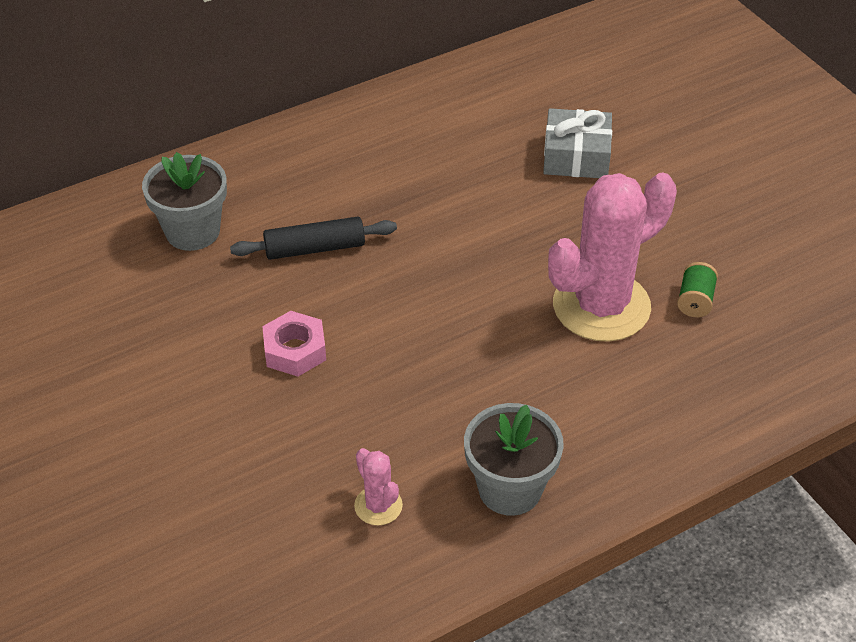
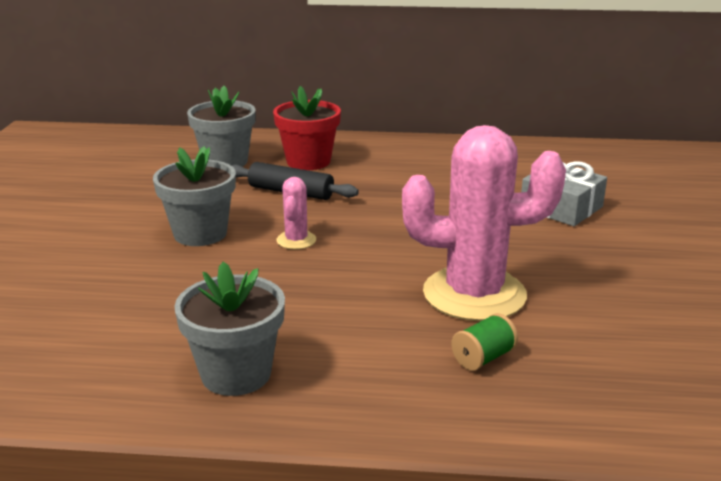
camera: 35 degrees right, 20 degrees down
(280, 191) = (308, 161): none -> red flower pot
(295, 350) = (200, 234): pink nut -> grey flower pot
(378, 506) = (122, 337): pink cactus -> pink cactus (296, 240)
(695, 301) = (571, 322): green spool -> green spool (483, 358)

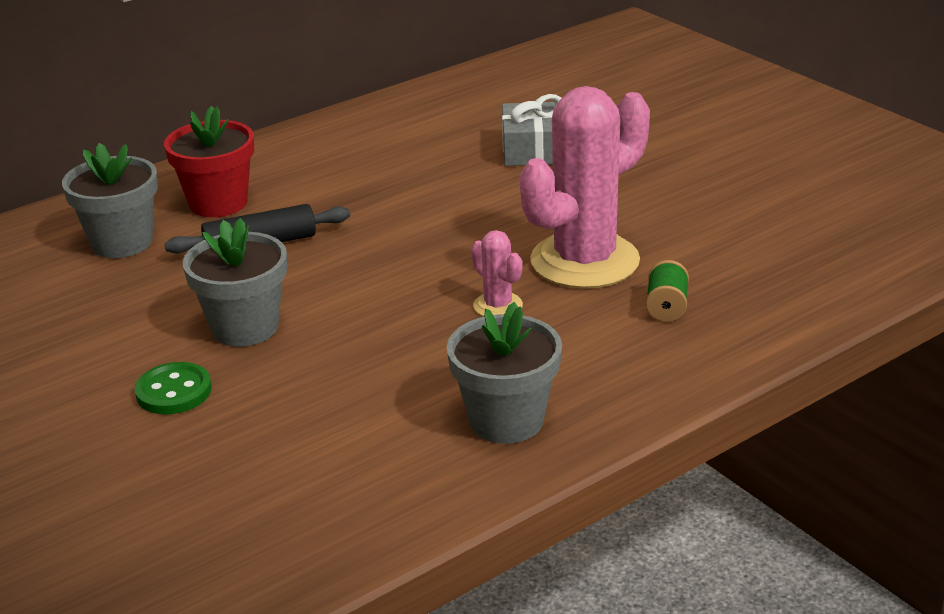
camera: 40 degrees left, 5 degrees up
(105, 250) = (174, 391): none -> green button
(296, 240) = (354, 288): pink cactus -> pink cactus (498, 306)

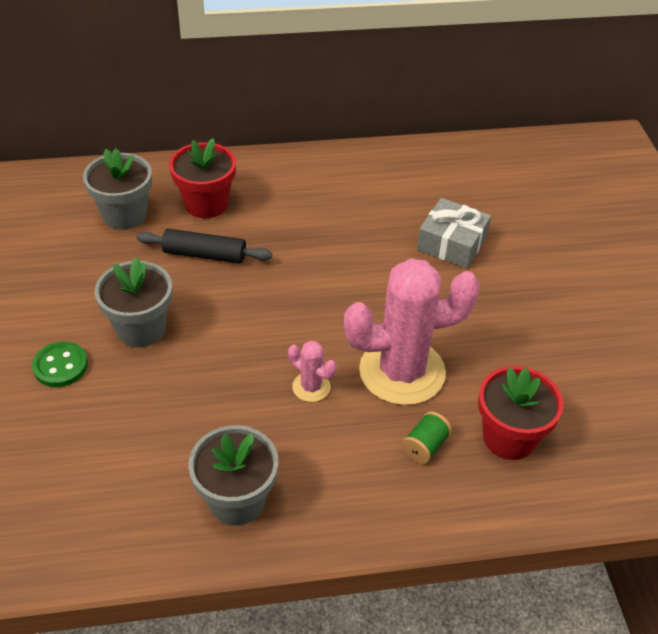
camera: 25 degrees right, 15 degrees up
(498, 306) = (311, 387): pink cactus -> pink cactus turned 45 degrees counterclockwise
(744, 271) = (509, 437): none -> red flower pot

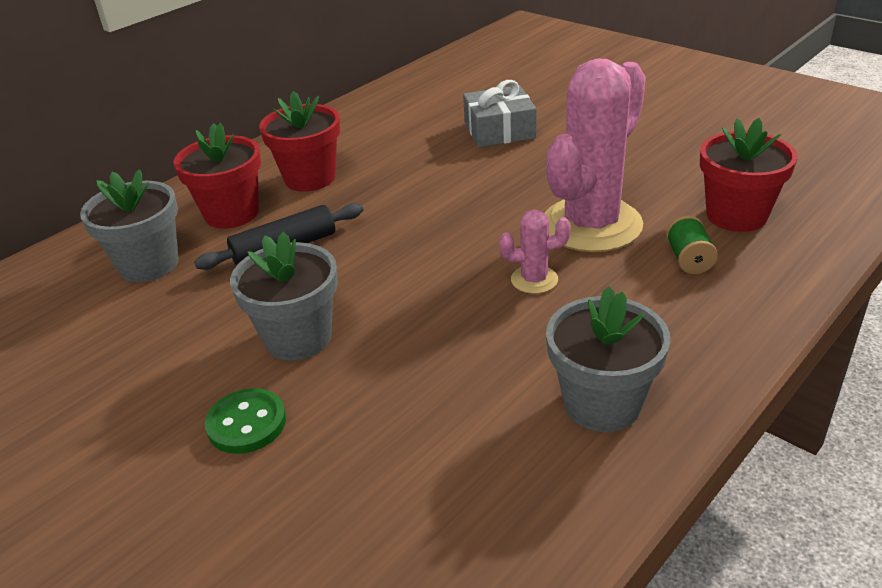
camera: 35 degrees left, 10 degrees down
(281, 204) = (310, 178): none -> red flower pot

